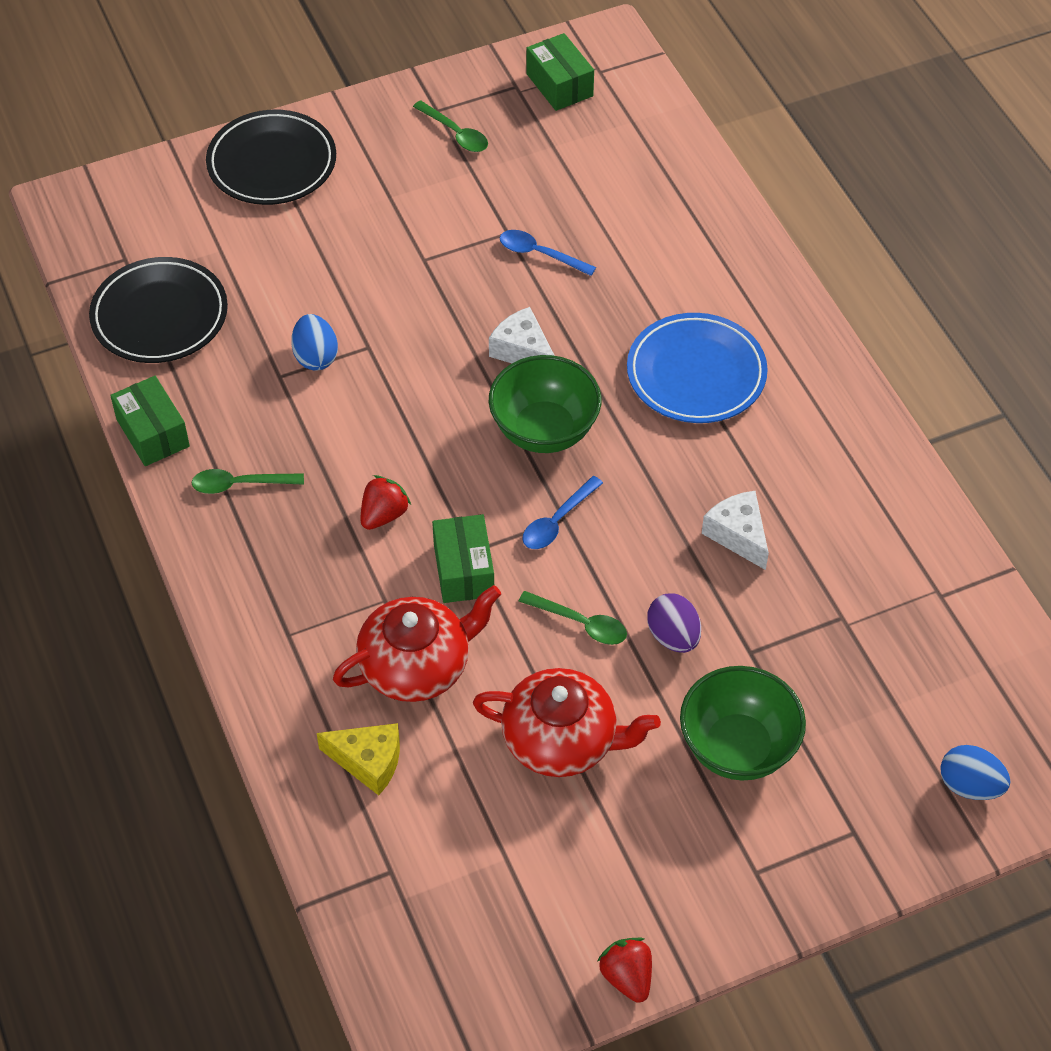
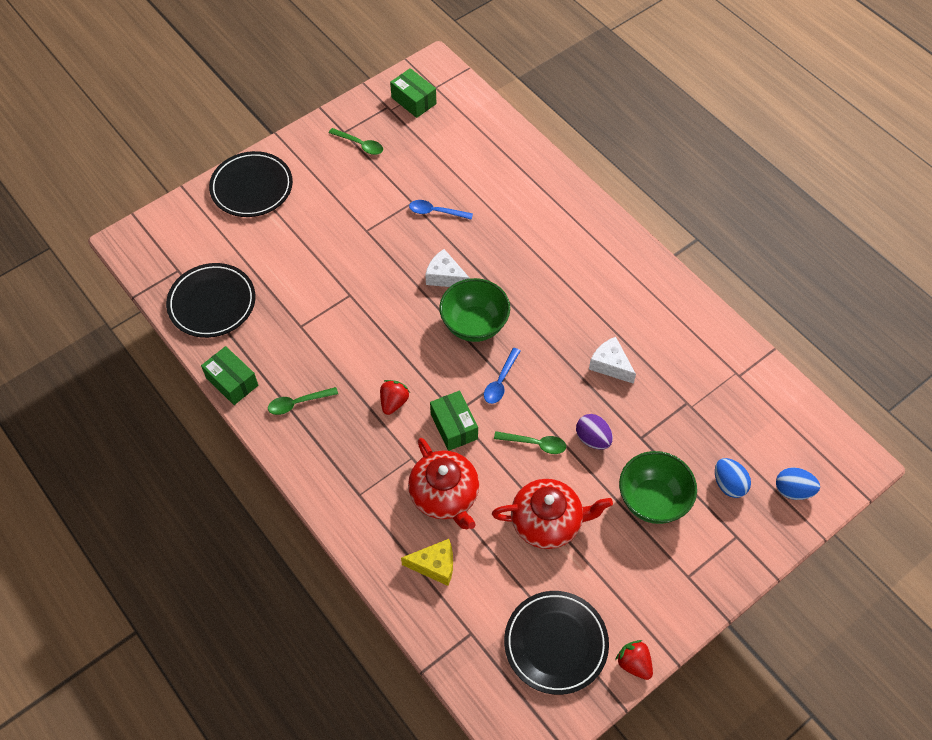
camera: 15 degrees left, 5 degrees up
(315, 357) = (319, 308): blue egg -> blue egg (728, 484)
(417, 665) = (445, 495): red teapot -> red teapot turned 105 degrees clockwise
(515, 918) = (555, 643): none -> black plate
(696, 373) = (553, 268): blue plate -> none

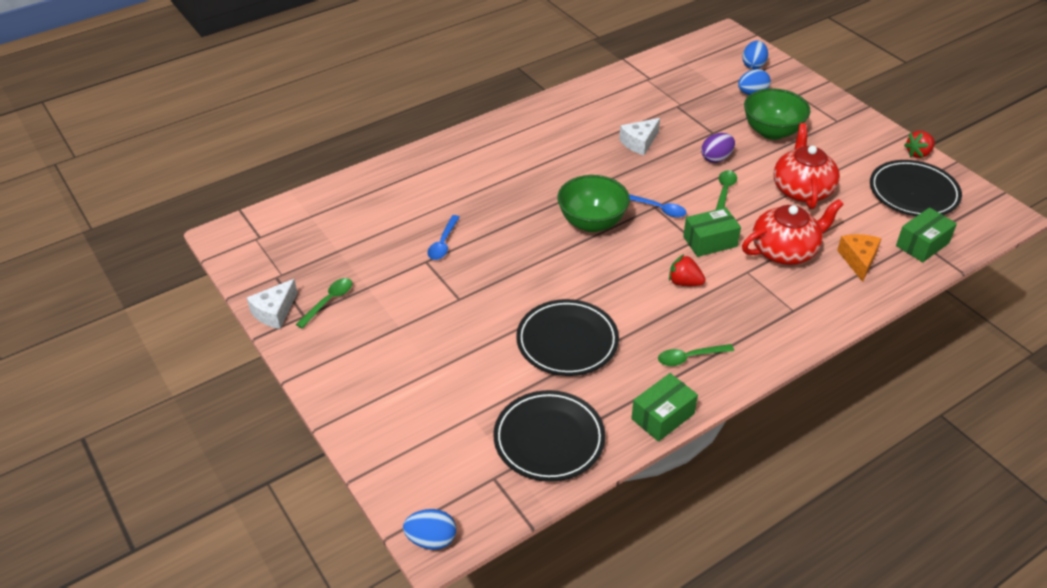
camera: 85 degrees left, 15 degrees down
(127, 238) = (431, 539): none -> blue egg
(252, 187) = (371, 403): black plate -> black plate (567, 341)
(297, 403) = (689, 358): green spoon -> green spoon turned 90 degrees clockwise
(413, 101) = (274, 255): green box -> green box (922, 244)
(434, 565) = (858, 260): yellow cheese -> orange cheese
(445, 277) = (530, 240): white cheese -> white cheese (275, 312)

